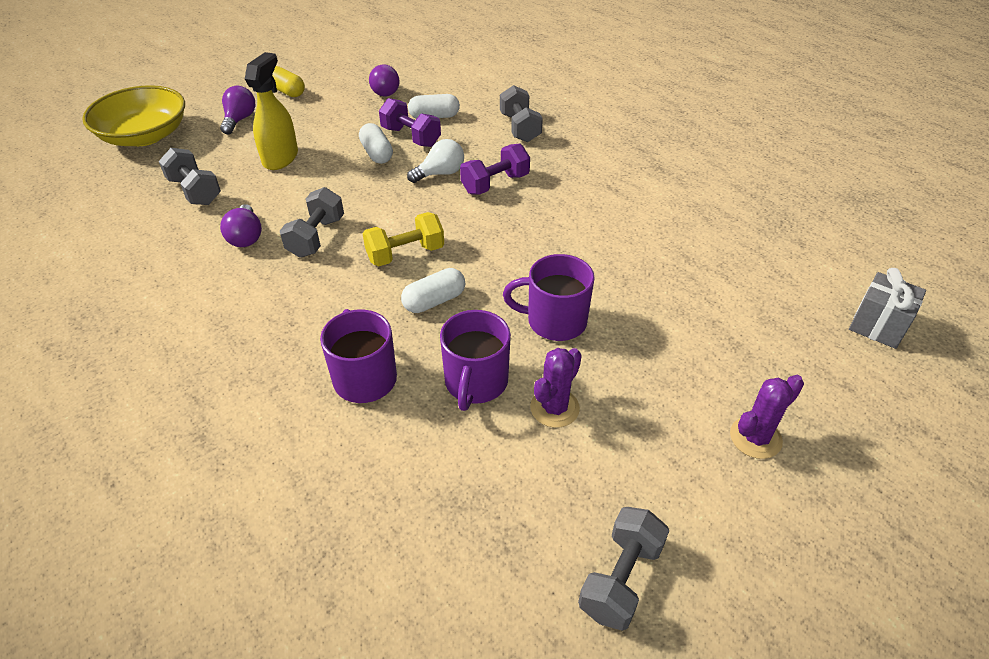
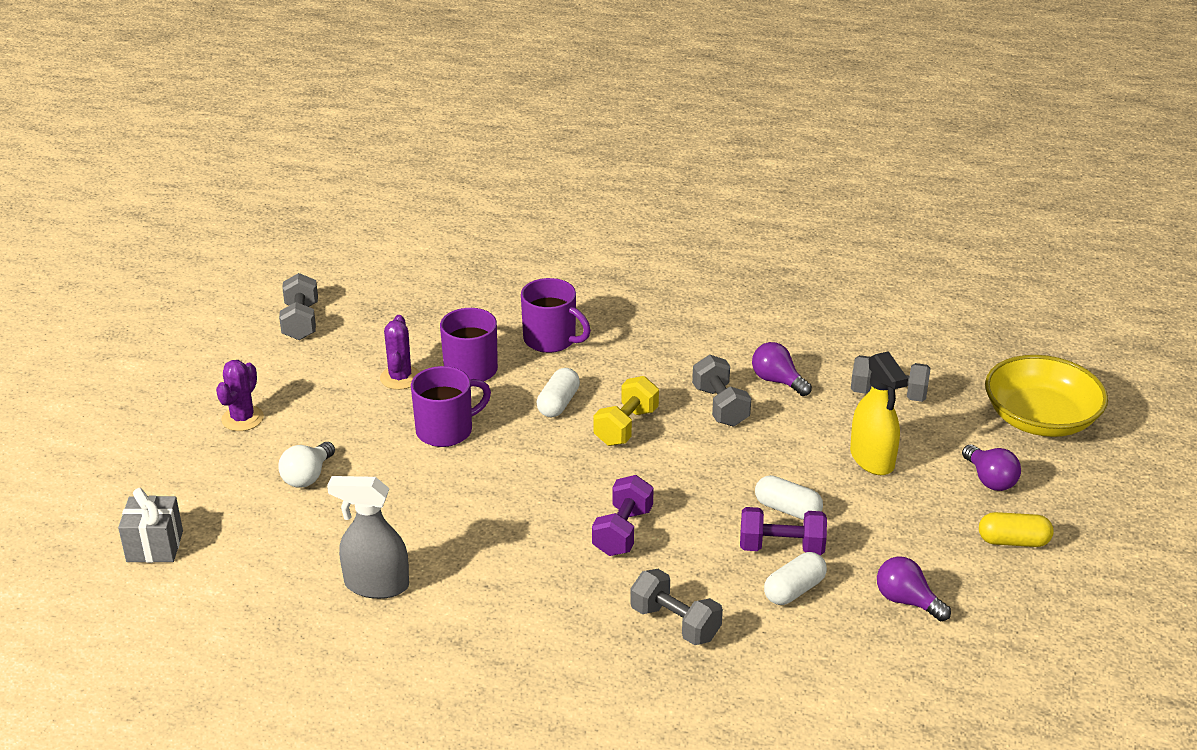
camera: 145 degrees right, 10 degrees down
(440, 173) = (692, 517): white light bulb -> white light bulb (307, 476)
(696, 220) = (376, 585): none -> grey spray bottle

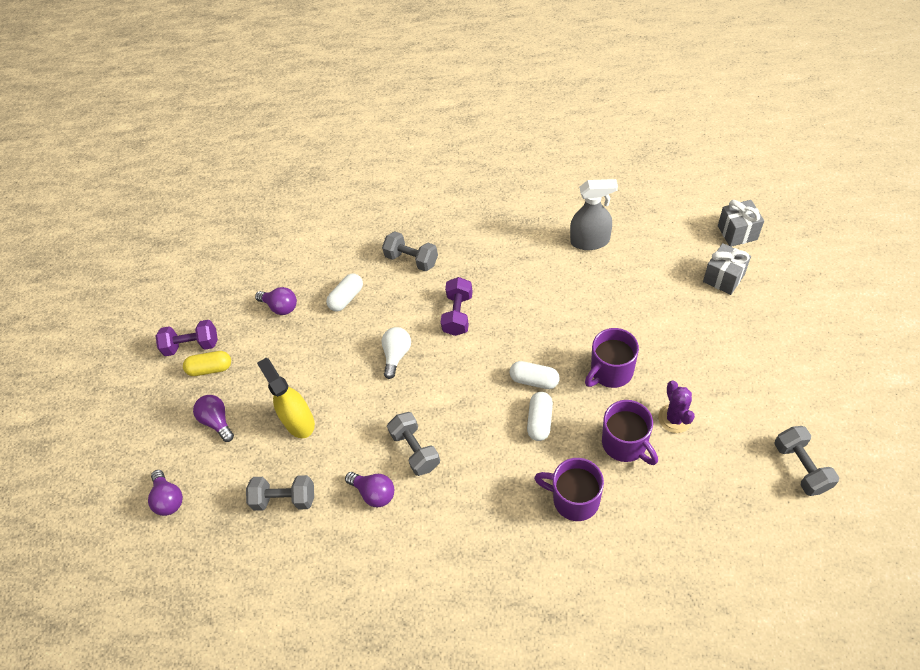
camera: 175 degrees right, 20 degrees up
(226, 495) = (723, 278): none -> grey gift
(242, 418) = (764, 345): purple cactus -> none
(307, 476) = (681, 306): white light bulb -> white light bulb (397, 355)
(626, 427) = (481, 409): yellow dumbbell -> none
(781, 547) = (357, 327): purple dumbbell -> purple dumbbell (192, 345)
(787, 509) = (355, 359): white capsule -> white capsule (534, 380)
(1040, 419) = (169, 499): yellow bowl -> purple light bulb

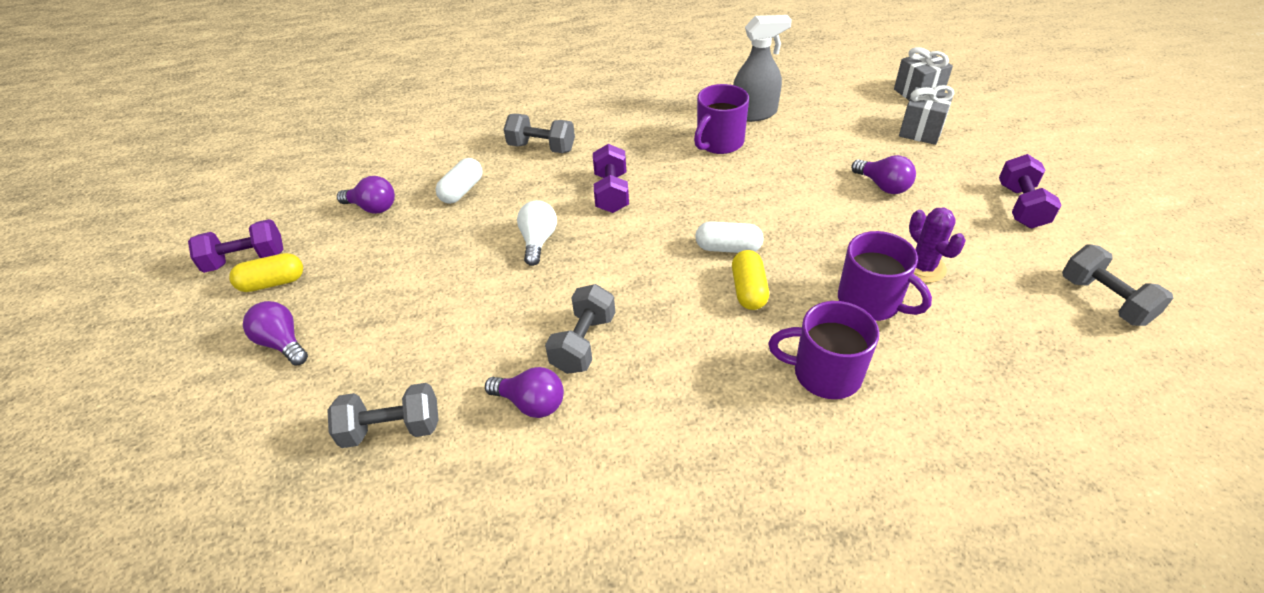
camera: 15 degrees left, 10 degrees down
(169, 499) = (200, 454): purple light bulb -> purple light bulb (883, 186)
(299, 421) = (407, 329): yellow spray bottle -> none
(415, 450) = (583, 343): grey dumbbell -> grey dumbbell turned 60 degrees clockwise
(540, 421) = (748, 290): white capsule -> yellow capsule
(610, 371) = (823, 229): purple mug -> purple mug (719, 142)
(775, 369) = (1021, 206): none -> purple dumbbell

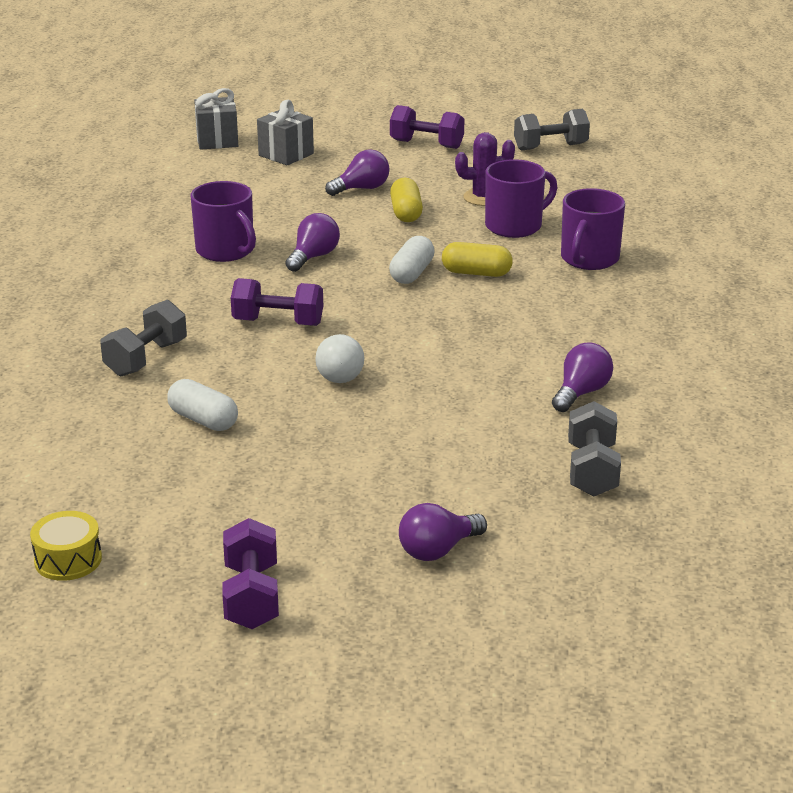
camera: 80 degrees left, 15 degrees down
(273, 283) = (316, 567): yellow capsule -> yellow capsule (406, 213)
(301, 178) = (68, 560): none -> yellow drum
(373, 208) = (194, 490): purple light bulb -> purple light bulb (313, 257)
(538, 241) = (340, 373): white light bulb -> white light bulb turned 105 degrees counterclockwise
(583, 343) = (513, 360): grey dumbbell -> none
(754, 113) = (183, 223): grey spray bottle -> none

